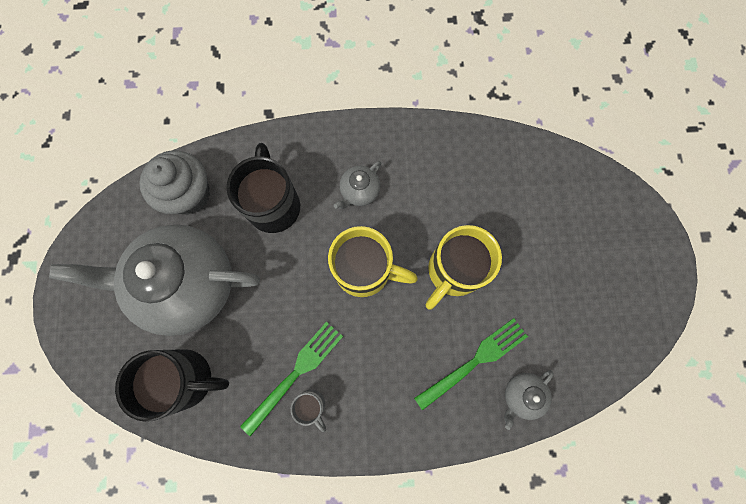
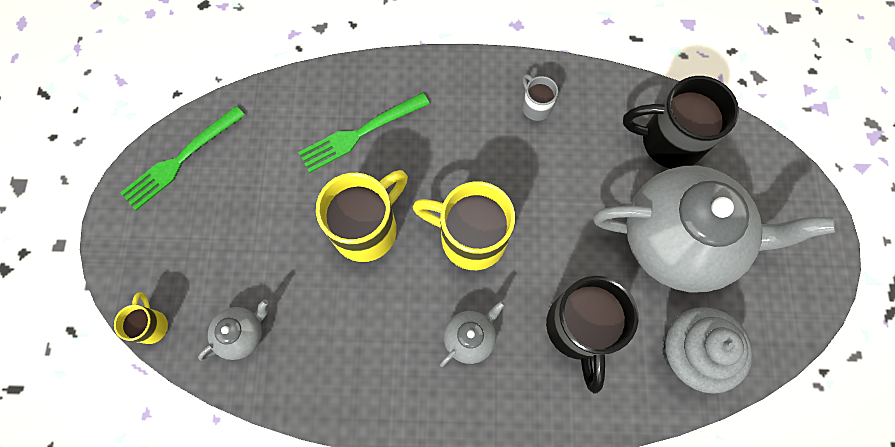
camera: 175 degrees left, 5 degrees down
(295, 374) = (553, 137): green fork -> green fork (181, 160)
(521, 395) = (317, 98): grey teapot -> grey teapot (242, 334)
(607, 179) = (152, 325): none -> yellow mug

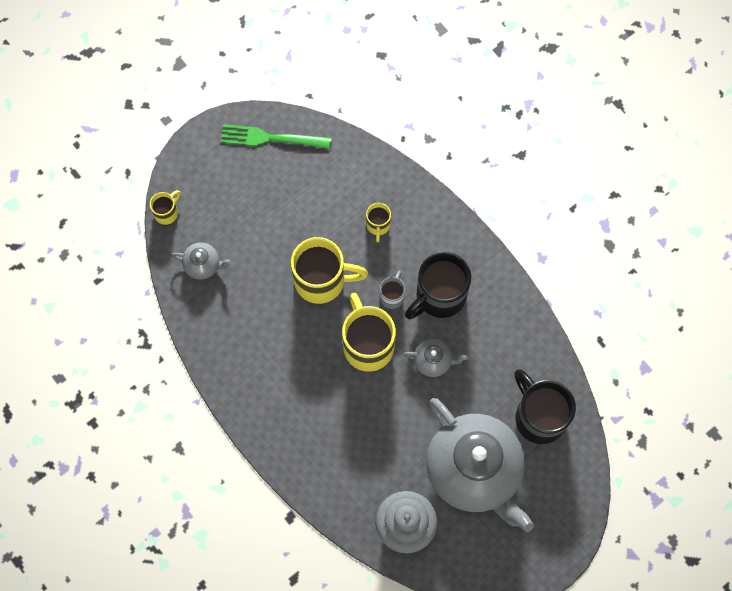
camera: 50 degrees right, 0 degrees up
(360, 133) = (378, 225): green fork -> yellow mug
(470, 337) = (307, 392): grey teapot -> grey teapot (433, 361)
(535, 106) = (490, 315): grey mug -> grey mug (392, 296)
(579, 329) = (365, 451): black mug -> black mug (439, 296)

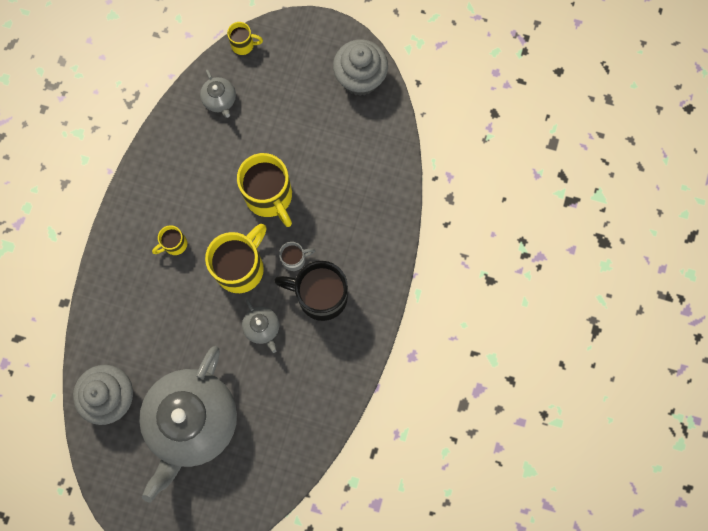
camera: 55 degrees right, 5 degrees up
(271, 138) = (360, 79): green fork -> grey cupcake
(378, 225) = (346, 208): yellow mug -> yellow mug (174, 244)
(539, 416) = (273, 443): black mug -> none

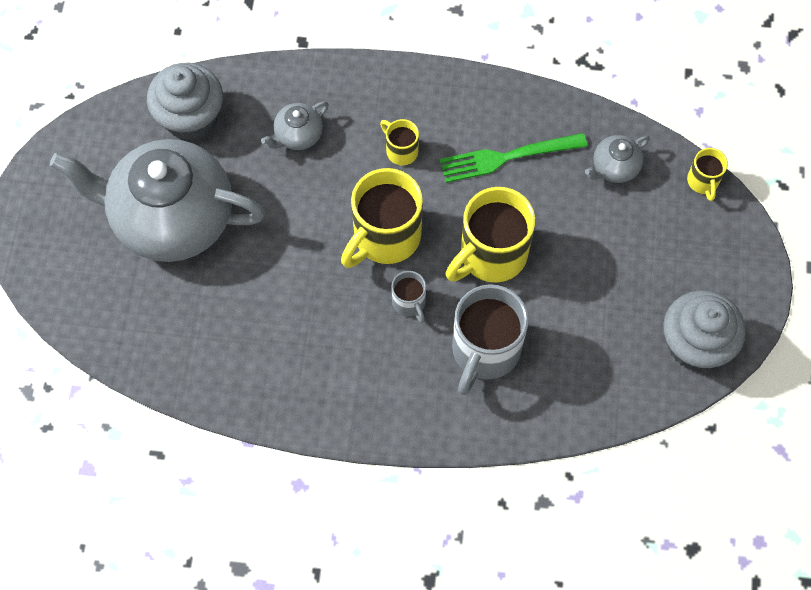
camera: 80 degrees right, 10 degrees down
(196, 171) = (507, 157): none -> green fork
(241, 267) = (385, 237): yellow mug -> yellow mug turned 105 degrees clockwise
(262, 327) = (307, 279): grey teapot -> grey teapot (298, 135)
(320, 296) = (363, 345): black mug -> none
(339, 215) = (484, 351): none -> grey mug

